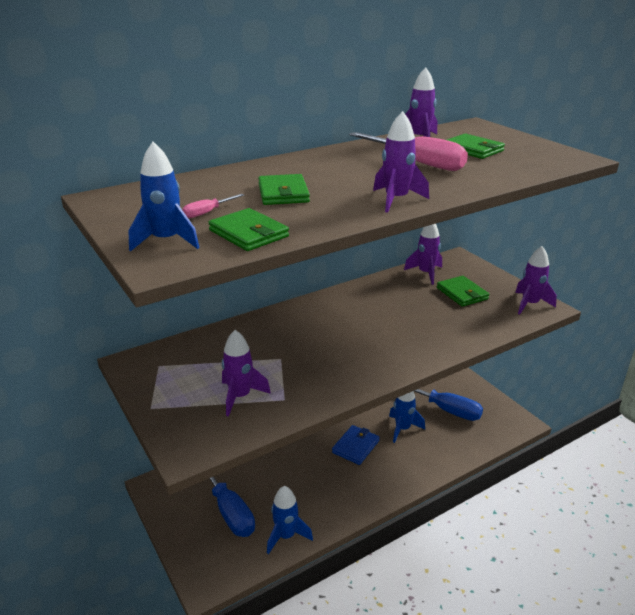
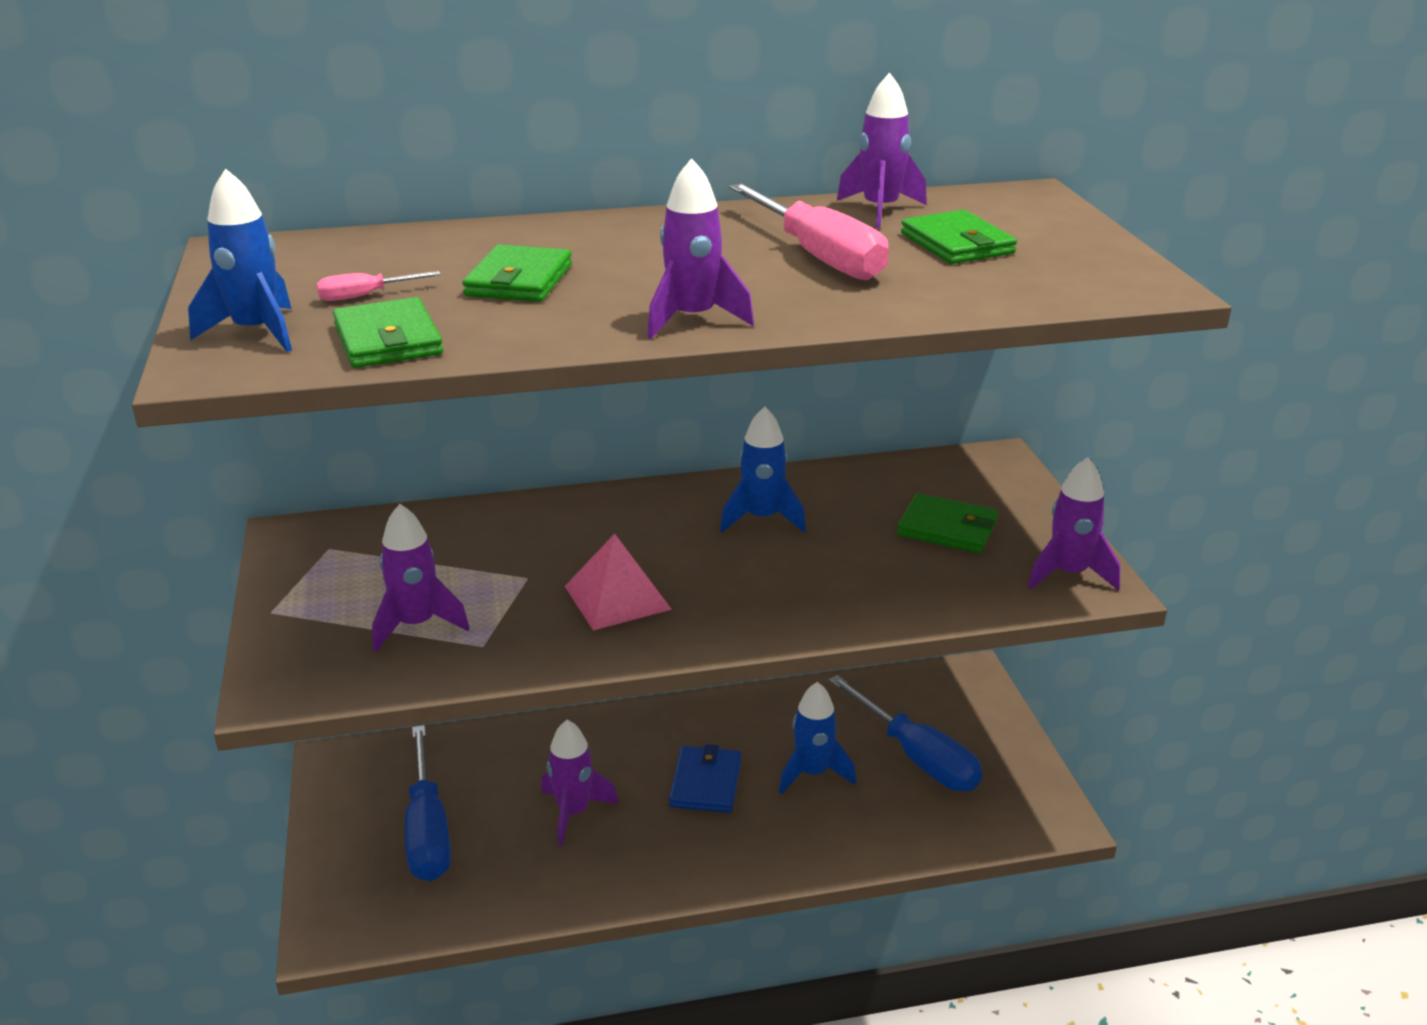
camera: 20 degrees right, 0 degrees up
(286, 536) = (496, 899): blue rocket -> blue rocket (762, 518)
(334, 359) = (617, 597): none -> pink pyramid
(355, 446) = (705, 783): blue wallet -> blue wallet turned 45 degrees counterclockwise
(426, 273) = (907, 478): purple rocket -> purple rocket (573, 812)
(462, 293) = (947, 528): green wallet -> green wallet turned 60 degrees counterclockwise

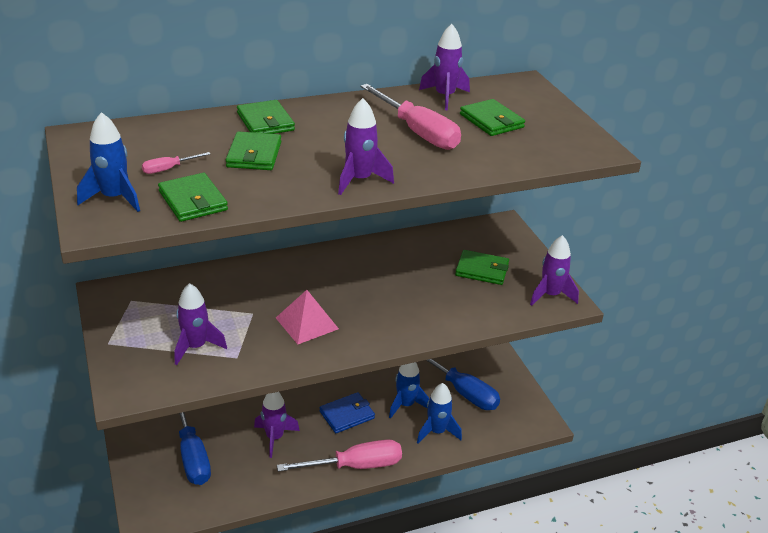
camera: 10 degrees left, 5 degrees up
(555, 237) = (265, 122): none -> green wallet
(705, 783) = (347, 415): blue wallet -> blue wallet turned 60 degrees clockwise
(706, 870) = (355, 466): none -> pink screwdriver
(762, 518) = (379, 268): blue rocket -> blue rocket (437, 432)

